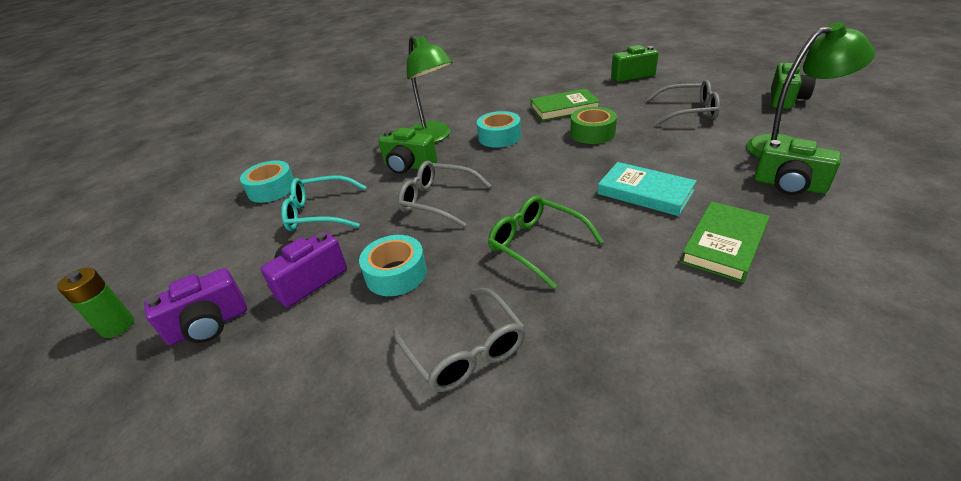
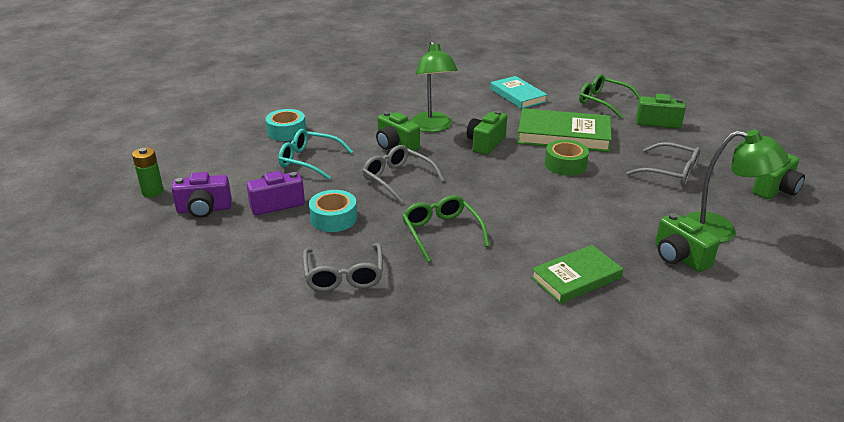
camera: 20 degrees right, 5 degrees down
(499, 137) = (485, 143): turquoise tape -> green camera
(564, 108) = (563, 135): green book -> green book, size x1.52
(570, 72) = (603, 102): none -> green glasses
(645, 192) = (557, 224): turquoise book -> turquoise book (518, 95)

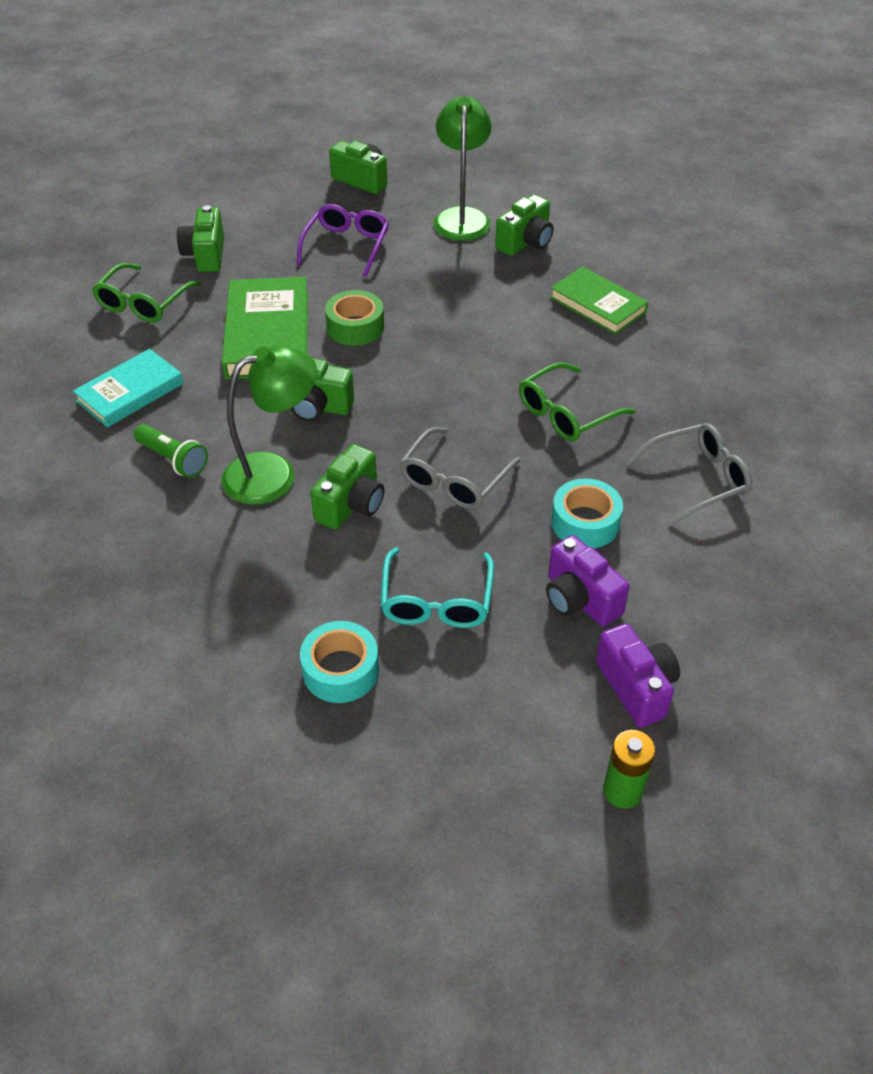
camera: 105 degrees left, 15 degrees up
(457, 103) = (173, 460): none -> green flashlight
(671, 172) = (346, 246): grey glasses -> purple glasses

